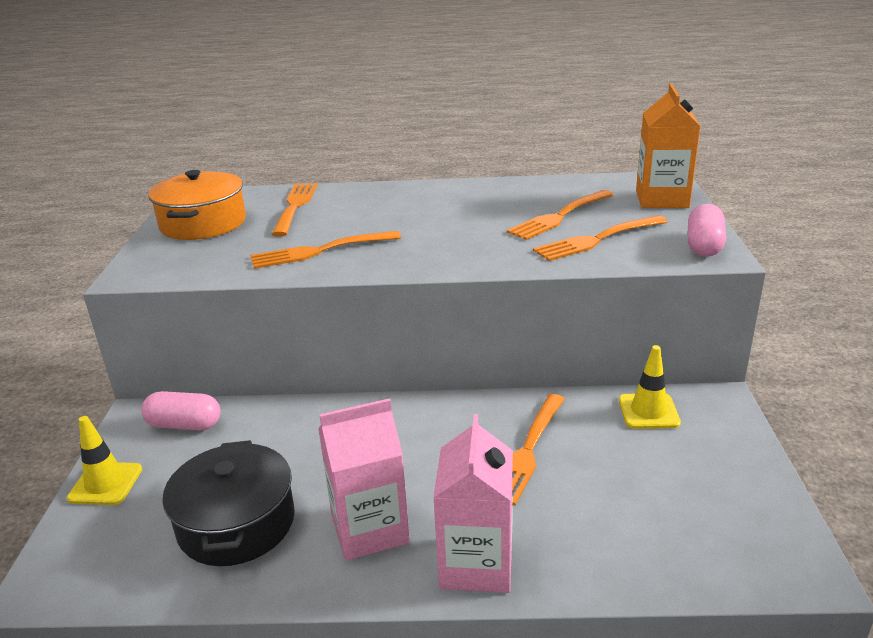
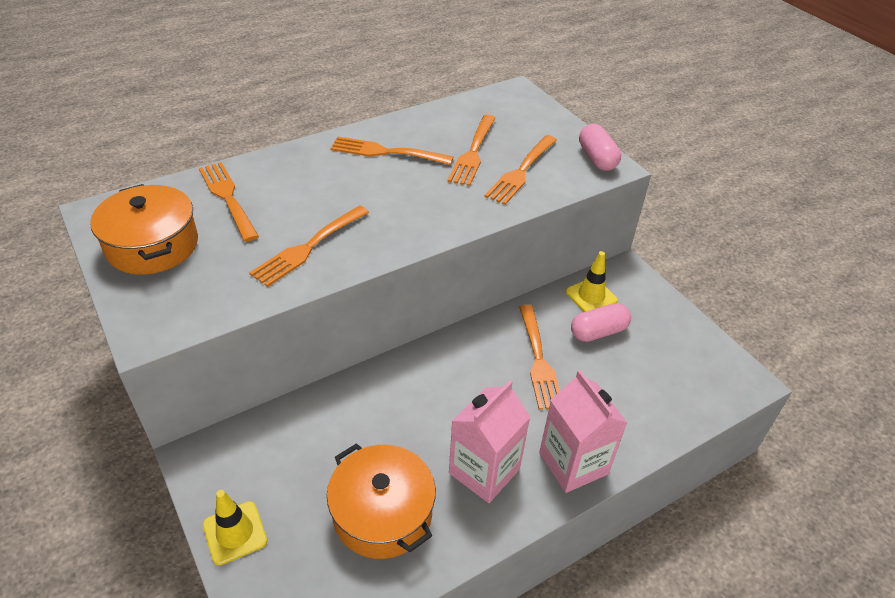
camera: 35 degrees left, 15 degrees up
(184, 425) = (252, 447): pink capsule -> pink capsule (598, 332)
(236, 523) = (382, 513): black pot -> orange pot
(470, 201) = (386, 152): none -> orange fork
(662, 199) = (532, 114): orange carton -> none

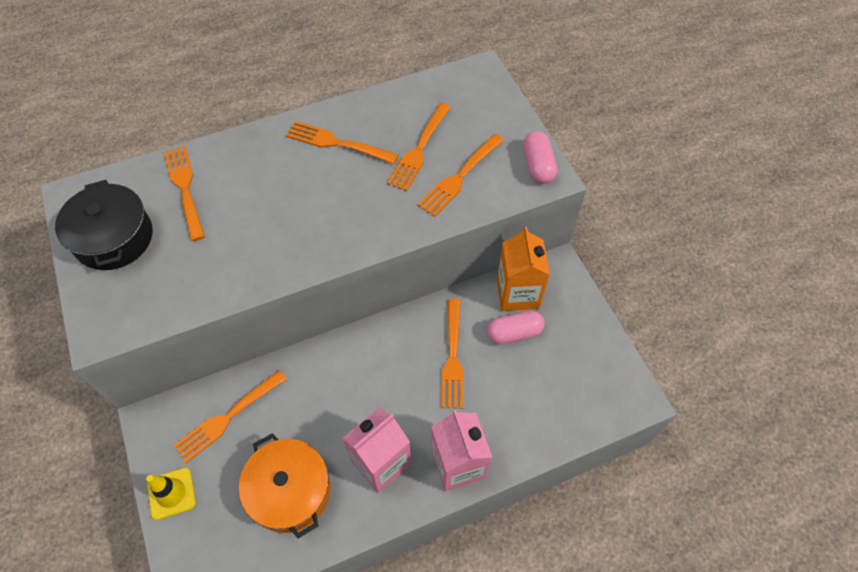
camera: 10 degrees right, 15 degrees up
(152, 245) = (114, 238): orange pot -> black pot
(308, 247) = (246, 252): orange fork -> orange fork (228, 417)
(591, 296) = (517, 293): yellow traffic cone -> orange carton

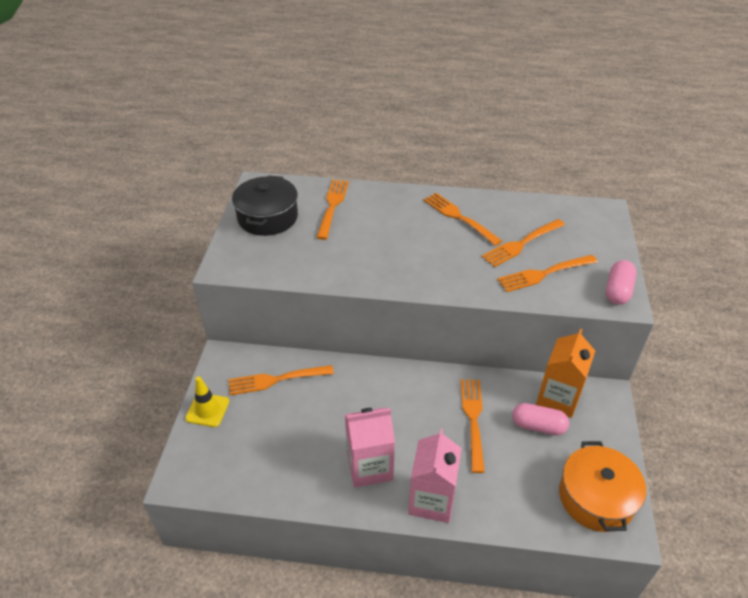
camera: 30 degrees right, 15 degrees down
(290, 491) = (289, 451): orange pot -> orange pot (596, 497)
(452, 357) = (473, 419): orange fork -> orange fork turned 150 degrees clockwise

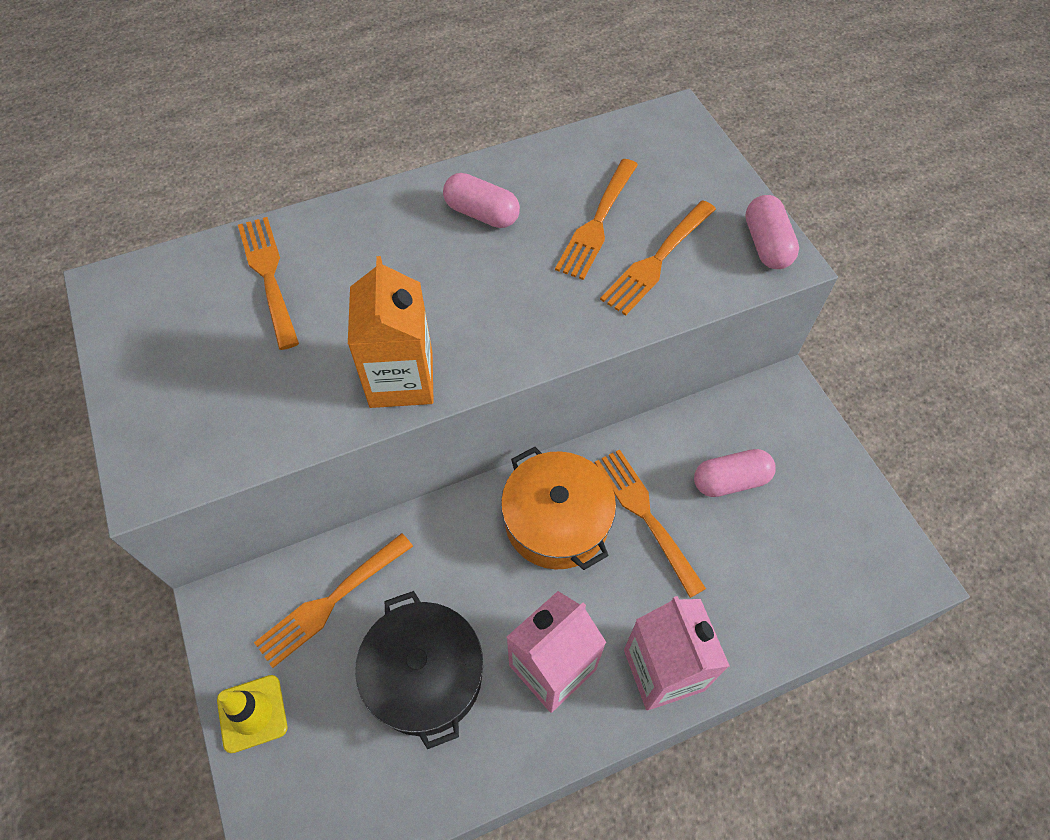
camera: 30 degrees left, 15 degrees up
(267, 217) = (168, 345): black pot -> black pot (425, 675)
(459, 217) = (482, 213): orange fork -> pink capsule
(558, 398) = (731, 425): orange carton -> orange carton (401, 379)
(596, 497) = (853, 547): orange pot -> orange pot (556, 521)

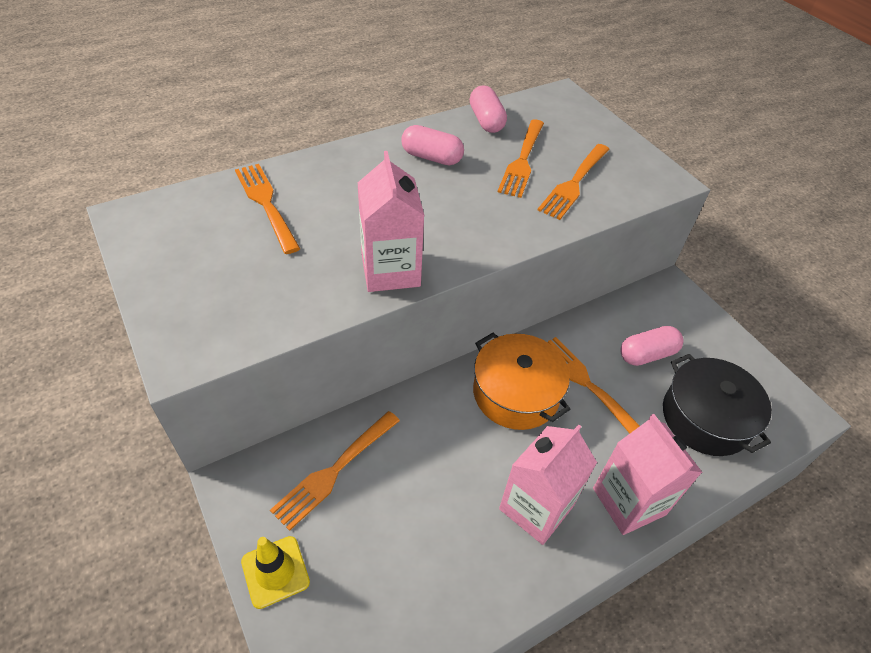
camera: 10 degrees left, 10 degrees down
(401, 379) = (390, 270): orange carton -> pink carton
(425, 675) = (427, 524): black pot -> black pot (705, 418)
(766, 245) = (652, 171): pink capsule -> pink capsule (486, 121)

